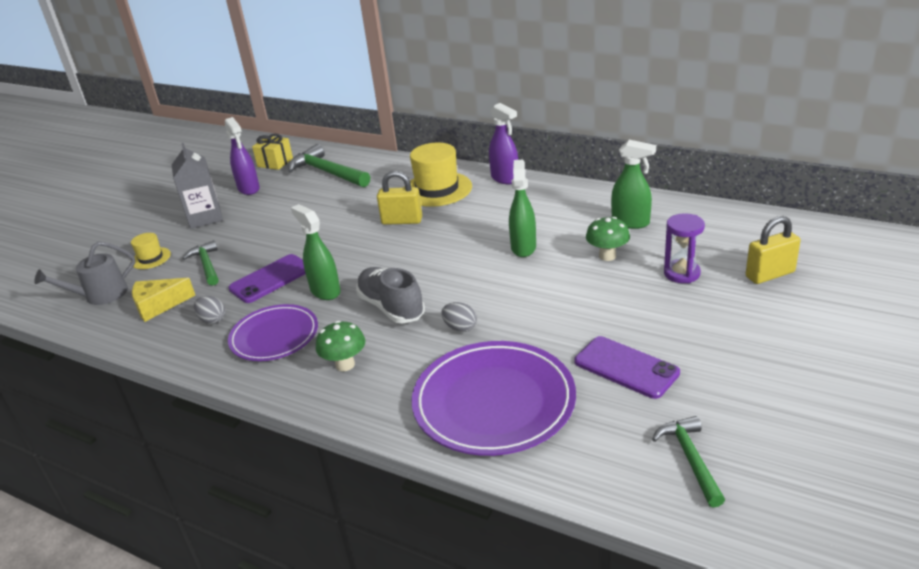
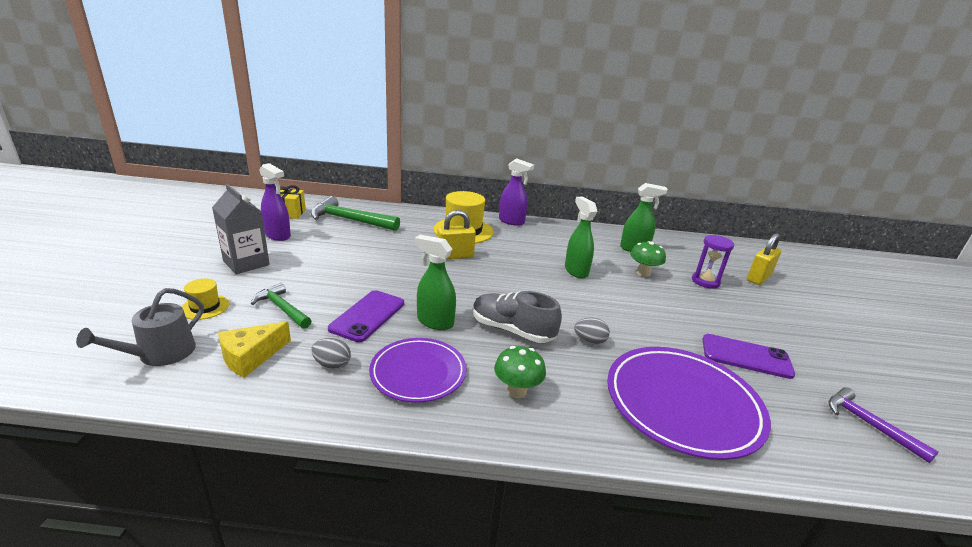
camera: 30 degrees left, 5 degrees down
(690, 459) = (869, 424): green hammer -> purple hammer

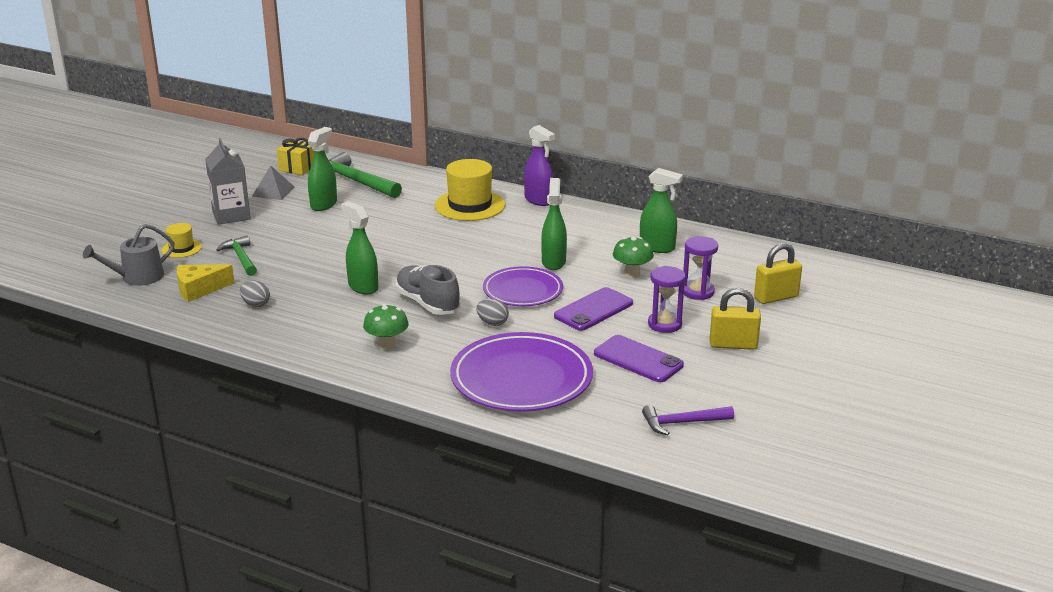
camera: 25 degrees right, 0 degrees up
(278, 235) = (273, 191): purple spray bottle -> grey pyramid
(335, 243) = (324, 204): none -> green spray bottle
(367, 316) = (308, 274): purple phone -> purple phone (593, 310)
(418, 373) = (318, 320): purple plate -> purple plate (523, 291)
(455, 256) = (435, 231): yellow padlock -> yellow padlock (733, 345)
(720, 315) = (664, 324): none -> purple hourglass
(869, 424) = (682, 423): purple hammer -> purple hammer turned 90 degrees counterclockwise

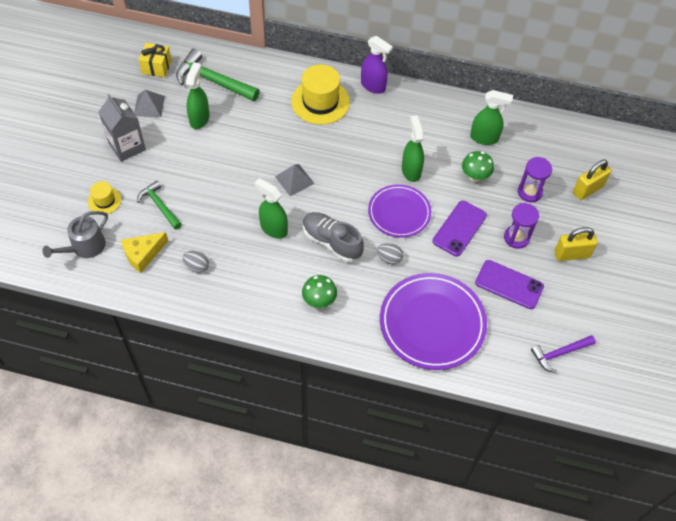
camera: 15 degrees left, 30 degrees up
(408, 255) = (294, 180): none -> grey pyramid

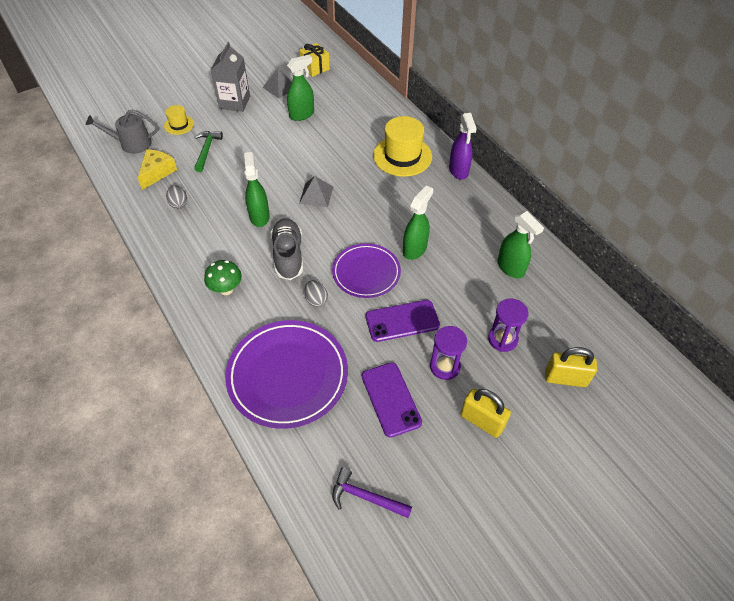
camera: 45 degrees right, 5 degrees down
(143, 254) = (157, 172): yellow cheese -> yellow cheese turned 105 degrees clockwise
(213, 81) = (342, 97): green hammer -> none
(475, 176) = (465, 291): green mushroom -> none

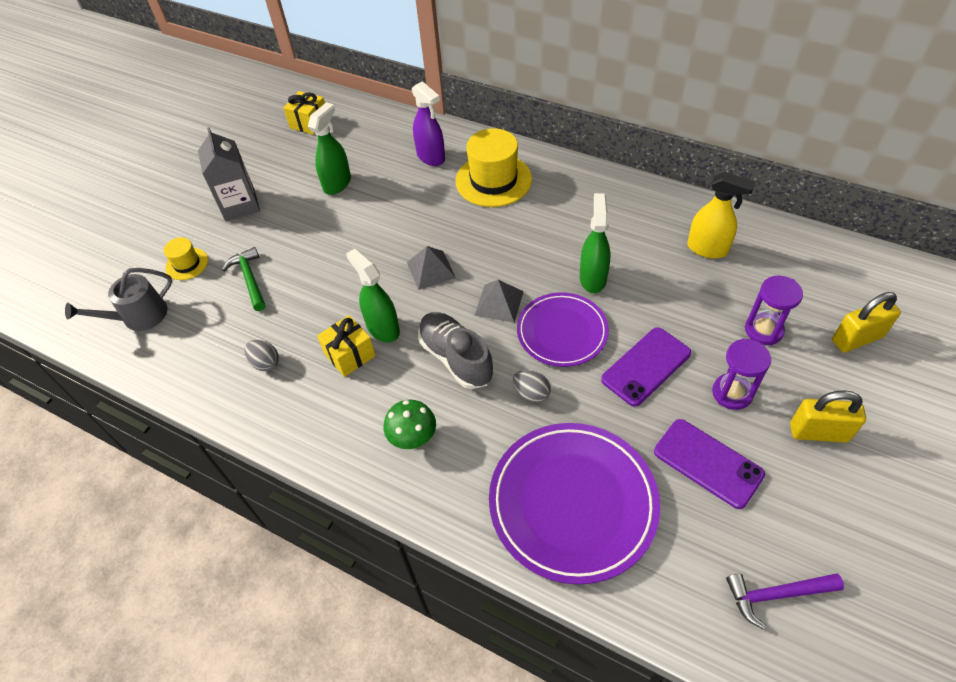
camera: 25 degrees left, 0 degrees up
(157, 172) = (204, 337): yellow cheese -> none
(228, 223) = (350, 355): none -> yellow gift
(280, 87) = (284, 163): grey pyramid -> grey pyramid (499, 303)
(458, 171) = (567, 169): purple spray bottle -> purple spray bottle (431, 157)
(511, 268) = (707, 249): green spray bottle -> yellow spray bottle

